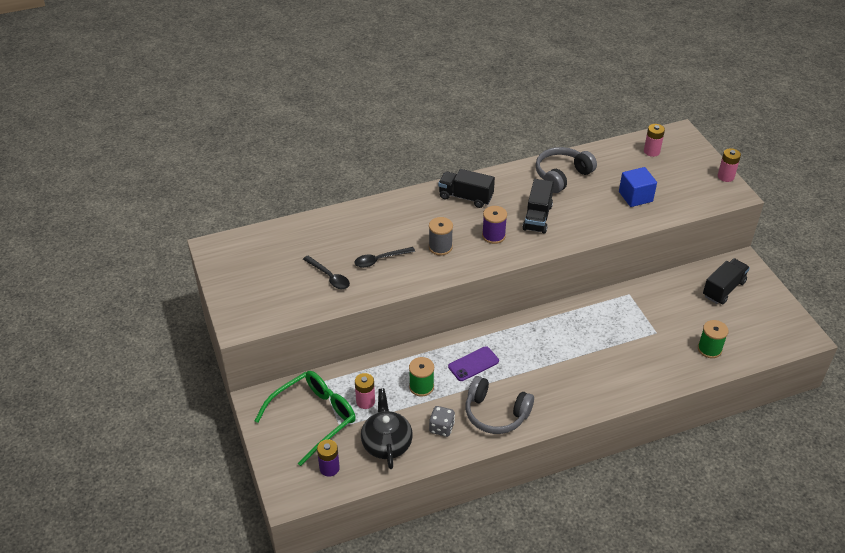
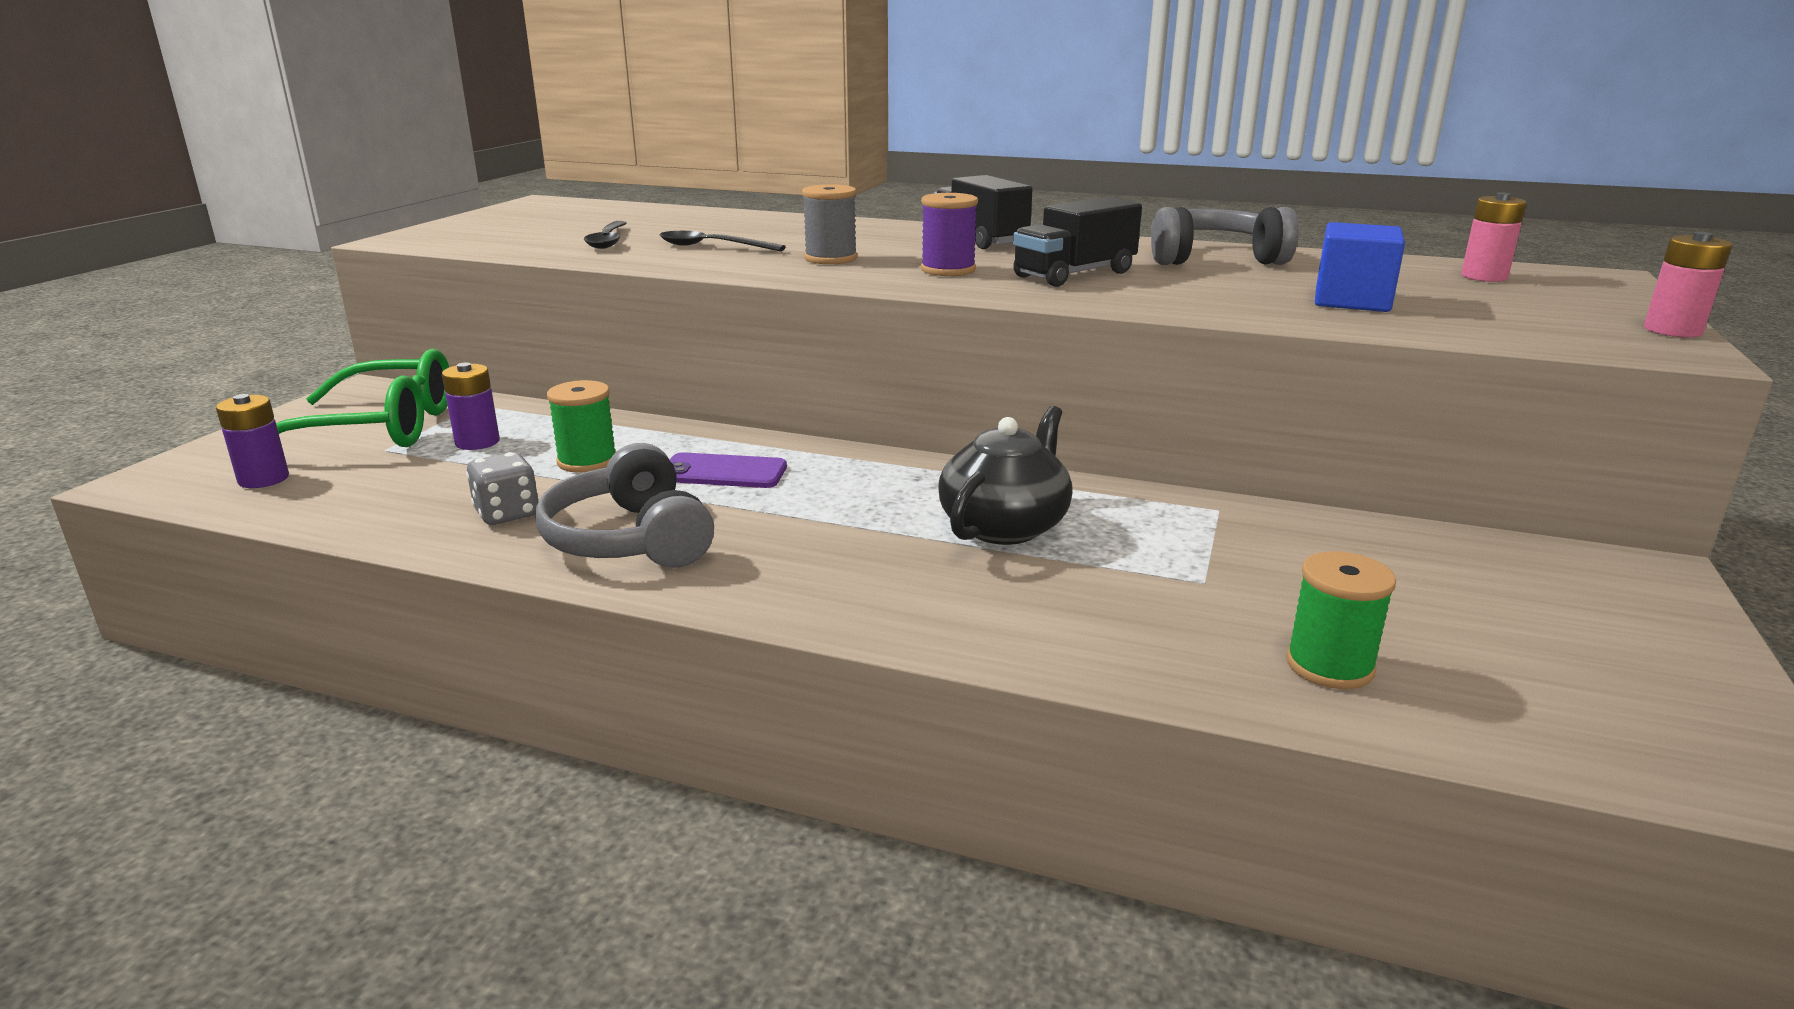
camera: 40 degrees right, 20 degrees down
(365, 401) = (477, 442): pink battery -> purple battery
(387, 443) = (394, 492): black teapot -> black teapot (1005, 526)
(723, 289) = (1521, 589): black truck -> none

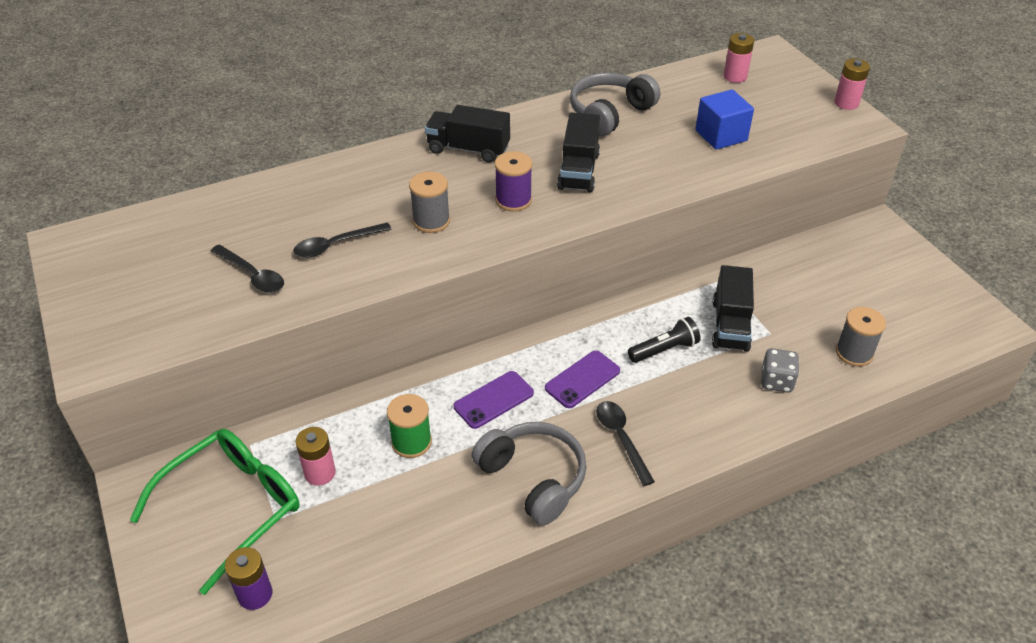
camera: 45 degrees left, 20 degrees up
(477, 442) = (320, 473): purple battery -> pink battery
(507, 514) = (446, 508): grey dice -> grey dice (776, 381)
(629, 539) = (533, 478): grey headphones -> grey headphones turned 150 degrees counterclockwise
(789, 563) = (621, 438): none -> black spoon
(849, 502) = (582, 379): none -> purple phone
(1005, 526) = (664, 349): black teapot -> black flashlight
(1149, 548) = (730, 325): none -> black truck
(1329, 666) = (854, 353): green spool -> grey spool

